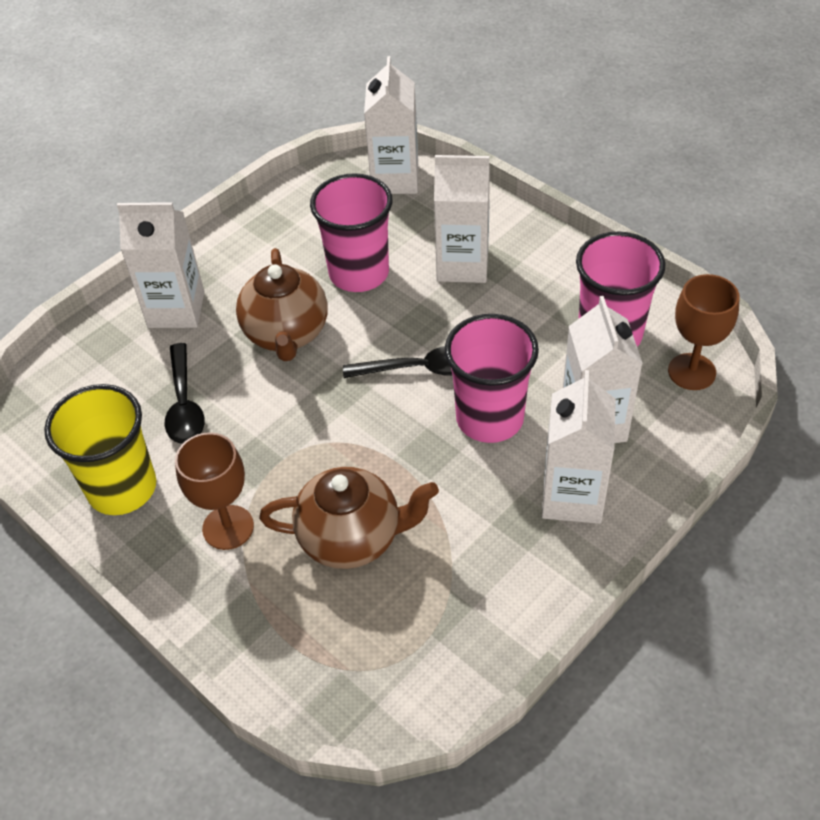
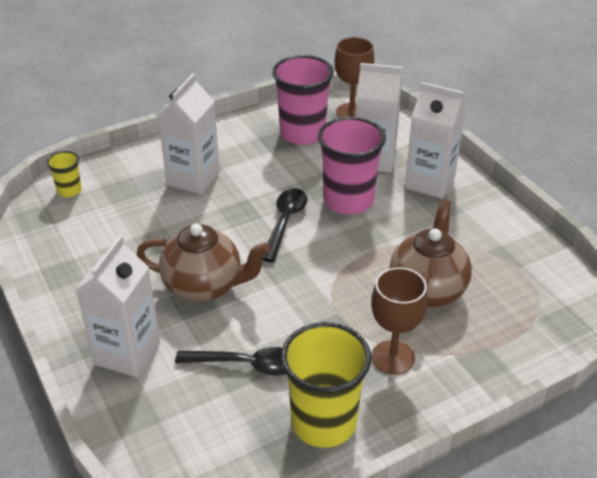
camera: 75 degrees left, 10 degrees down
(359, 273) = (163, 232): pink cup -> none
(395, 179) = (69, 190): white carton -> yellow cup

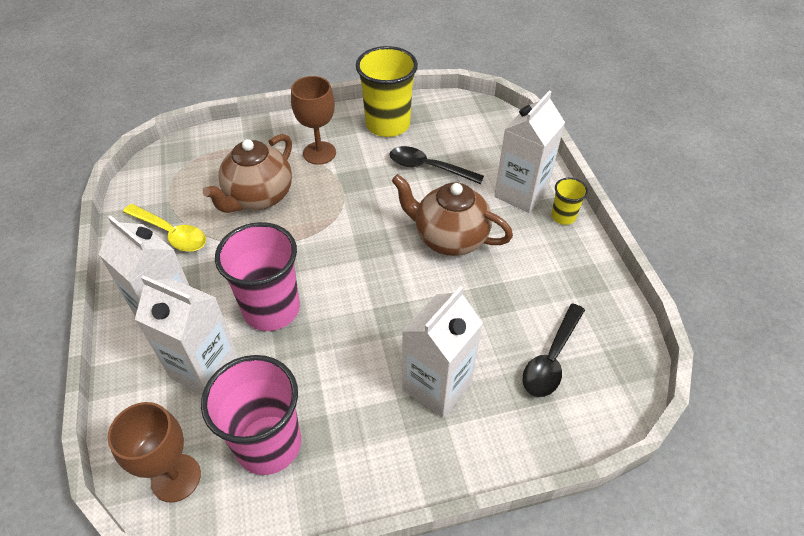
camera: 165 degrees left, 10 degrees up
(69, 190) = (594, 400): yellow cup -> yellow cup (563, 216)
(285, 222) = (351, 294): black spoon -> black spoon (551, 359)
(485, 239) = (171, 233): none -> yellow spoon

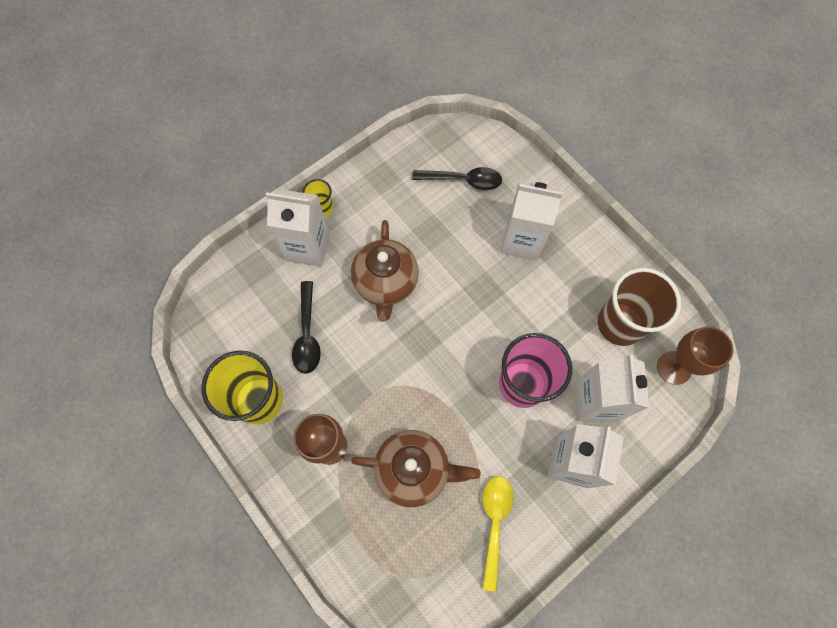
camera: 115 degrees left, 20 degrees up
(268, 444) = (620, 324): pink cup -> brown cup

